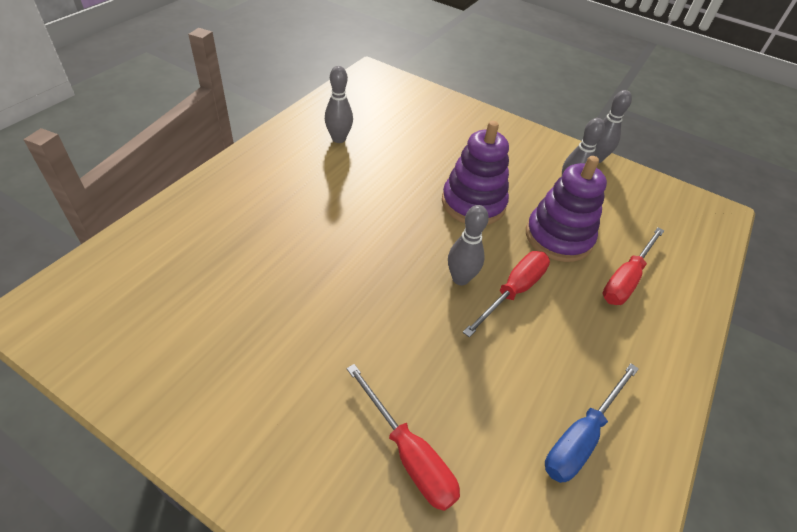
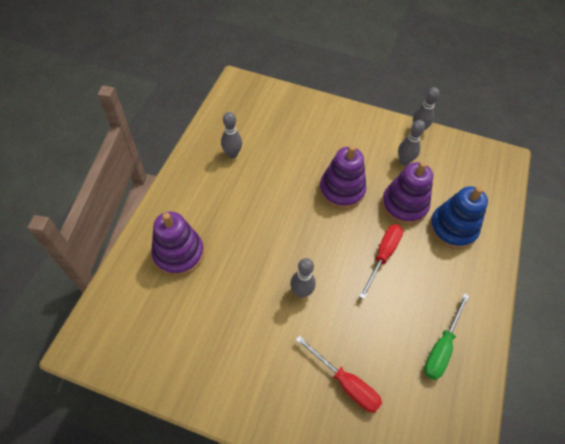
camera: 10 degrees left, 10 degrees up
(223, 230) = (179, 253): none -> purple stacking toy
(460, 278) = (347, 254): grey bowling pin -> grey bowling pin (301, 292)
(581, 437) = (441, 347): blue screwdriver -> green screwdriver
(626, 279) = (452, 228): red screwdriver -> blue stacking toy

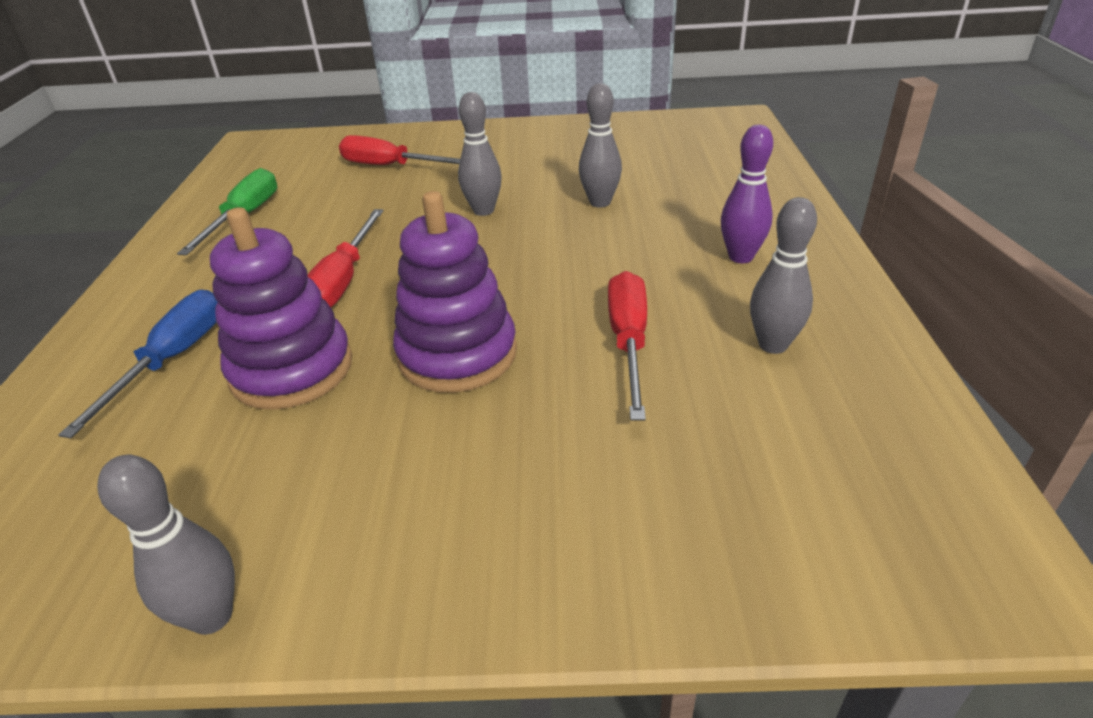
camera: 165 degrees right, 20 degrees down
(179, 253) = (711, 196): purple stacking toy -> none
(205, 201) = (740, 257): none -> purple bowling pin
(279, 173) = (628, 342): none -> red screwdriver
(404, 161) = (282, 477): grey bowling pin -> grey bowling pin (600, 202)
(452, 228) = (172, 360): blue stacking toy -> blue screwdriver

